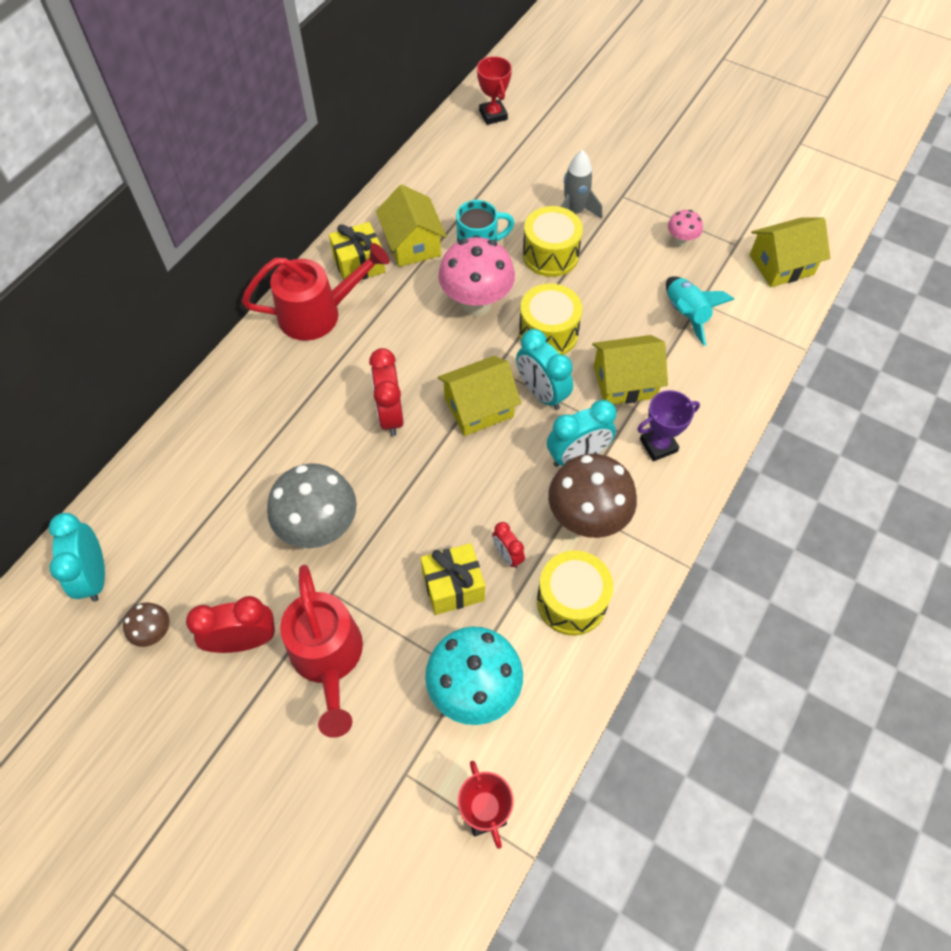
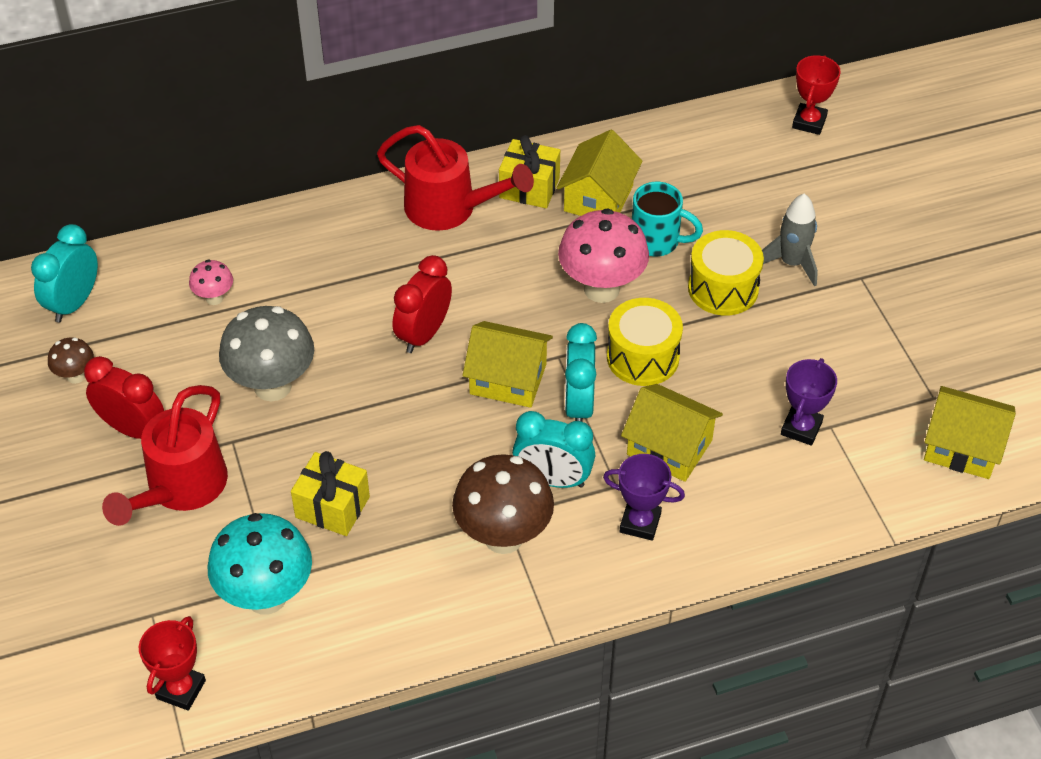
camera: 40 degrees right, 10 degrees down
(507, 555) = (403, 516): red clock -> none
(571, 601) = (418, 591): yellow drum -> none
(681, 241) = (875, 358): pink mushroom -> pink mushroom (214, 298)
(686, 314) = (801, 428): turquoise rocket -> purple trophy

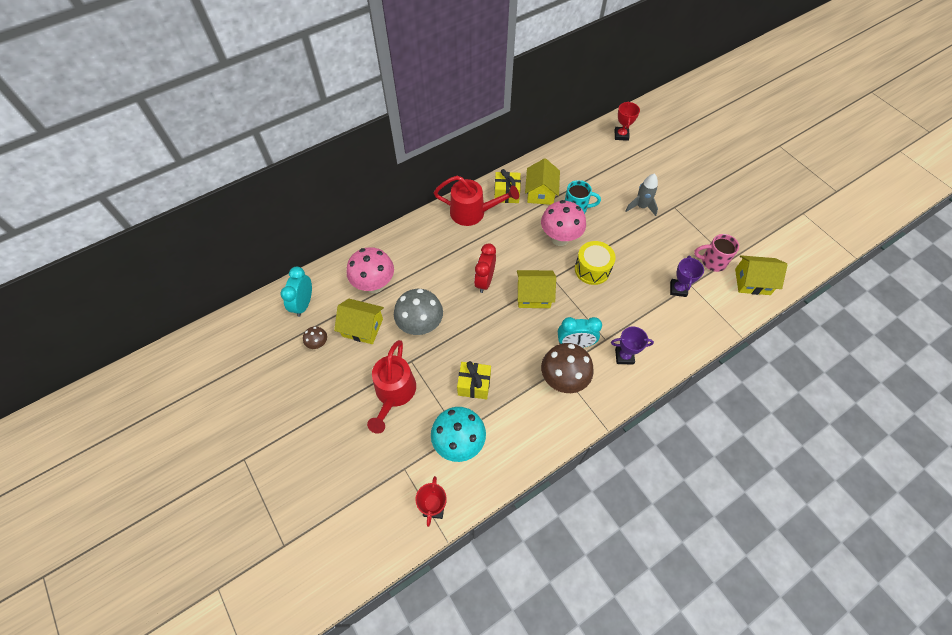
camera: 15 degrees left, 10 degrees up
(132, 429) = (358, 366): red clock -> none
(214, 298) = (374, 285): pink mushroom -> pink mushroom, size x2.05
(578, 405) = (572, 301): turquoise clock -> none
(669, 447) = (622, 313): yellow house -> yellow house (362, 327)
(723, 288) = (615, 226): yellow drum -> none
(894, 394) = (712, 262): none -> pink mug

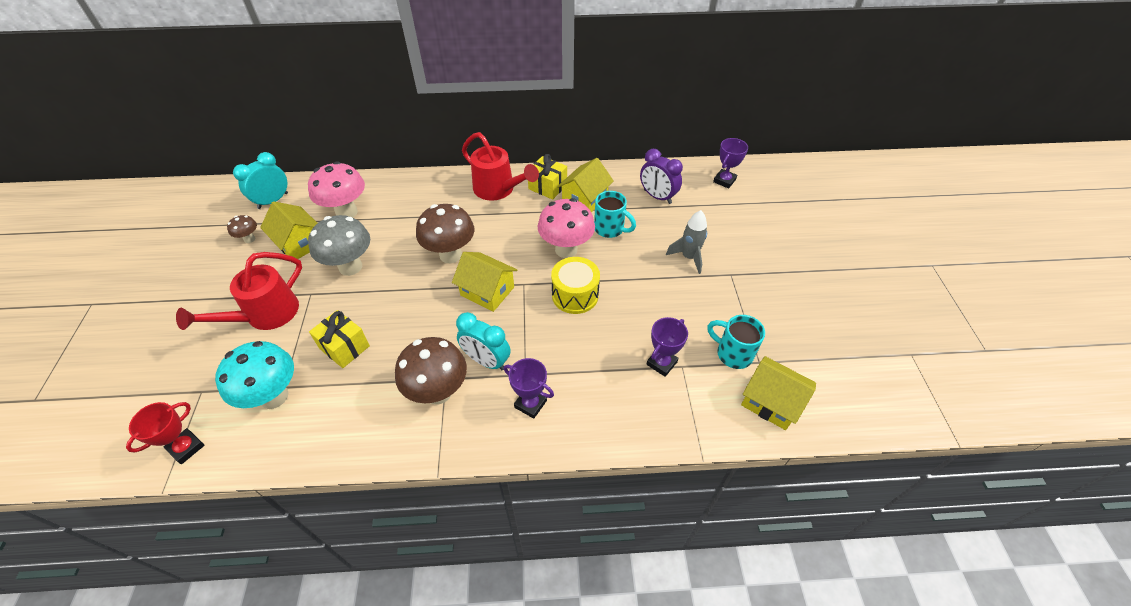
camera: 30 degrees right, 10 degrees down
(484, 281) = (450, 255): red clock -> brown mushroom
(587, 168) = (657, 197): none -> purple clock
(621, 135) = (724, 180): red trophy -> purple trophy
(712, 262) = (732, 353): pink mug -> turquoise mug

